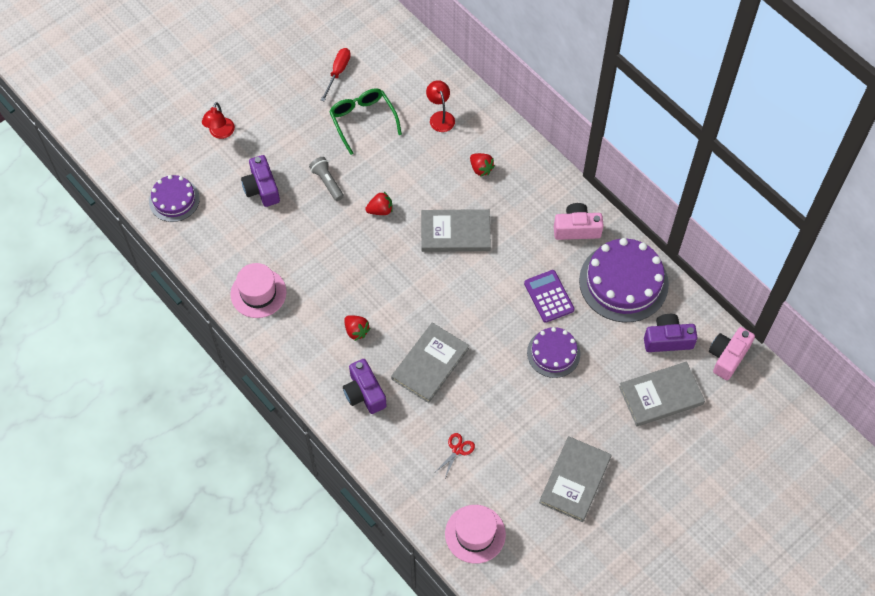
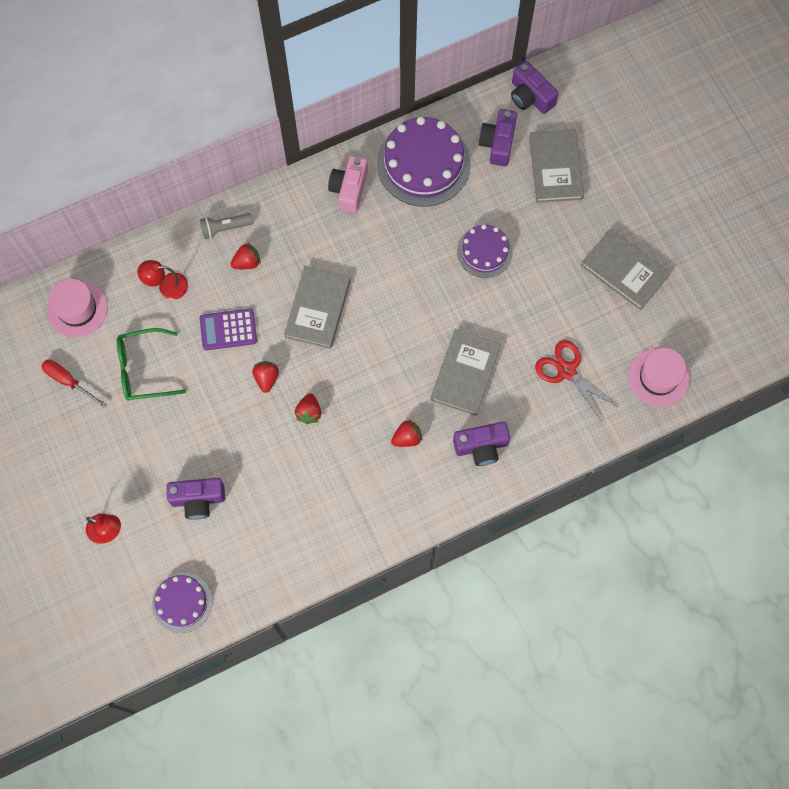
camera: 75 degrees left, 10 degrees up
(258, 293) = (332, 531): pink hat -> pink hat (77, 309)
(327, 182) = (213, 426): grey flashlight -> grey flashlight (225, 228)
(359, 249) = (309, 412): none -> red strawberry
(430, 364) = (465, 373): grey book -> grey book turned 60 degrees clockwise
(457, 450) = (566, 371): red scissors -> red scissors, size x1.73
(549, 296) = (420, 238): purple calculator -> purple calculator (228, 329)
(727, 357) = (530, 96): pink camera -> purple camera

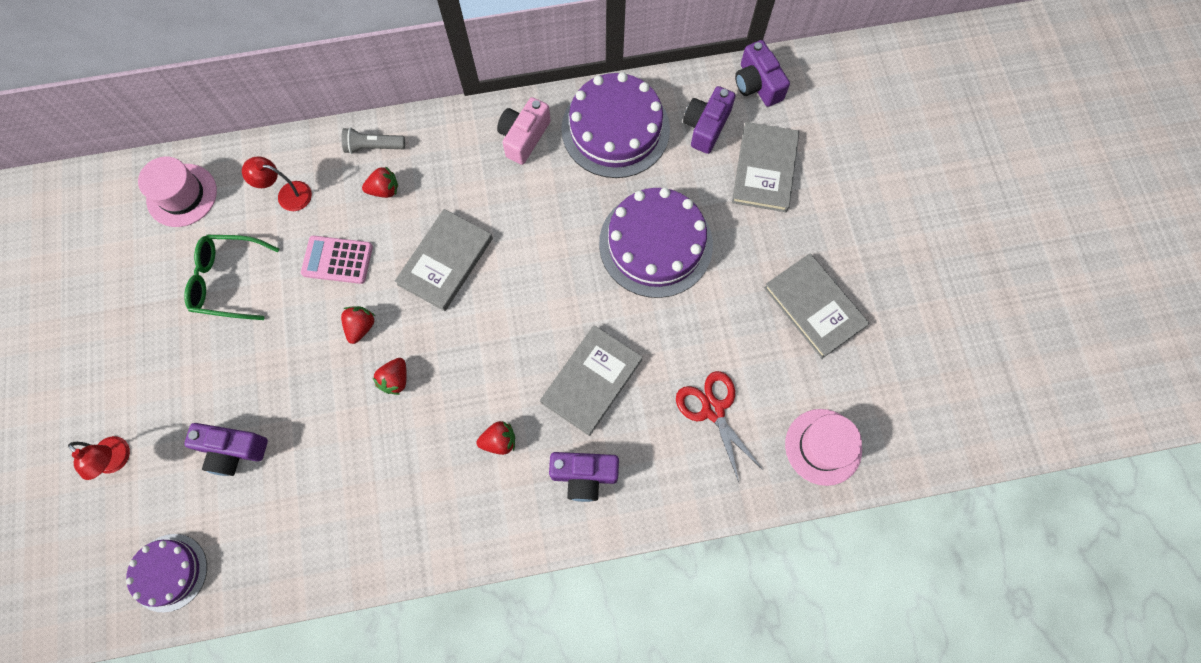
camera: 15 degrees right, 0 degrees up
(68, 381) = (141, 273): red screwdriver -> none
(228, 329) = (337, 260): purple calculator -> pink calculator
(484, 251) = (655, 244): purple cake -> purple cake, size x1.71

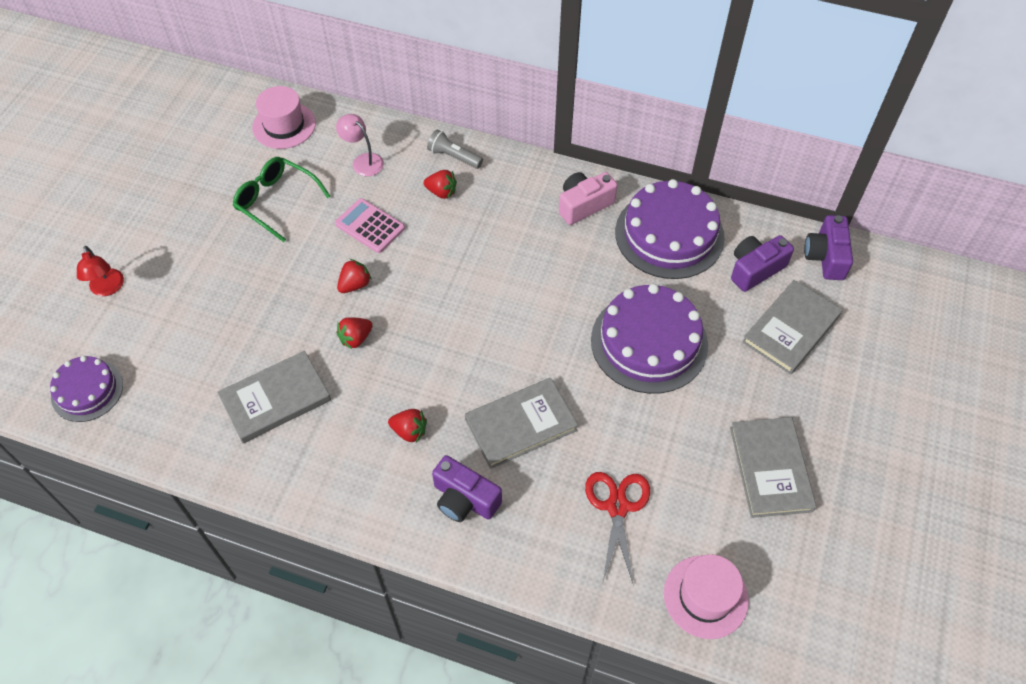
camera: 30 degrees right, 15 degrees down
(233, 450) = (195, 326): purple camera -> none
(287, 194) = (363, 161): red lamp -> pink lamp
(445, 261) = (456, 269): grey book -> grey book (275, 399)

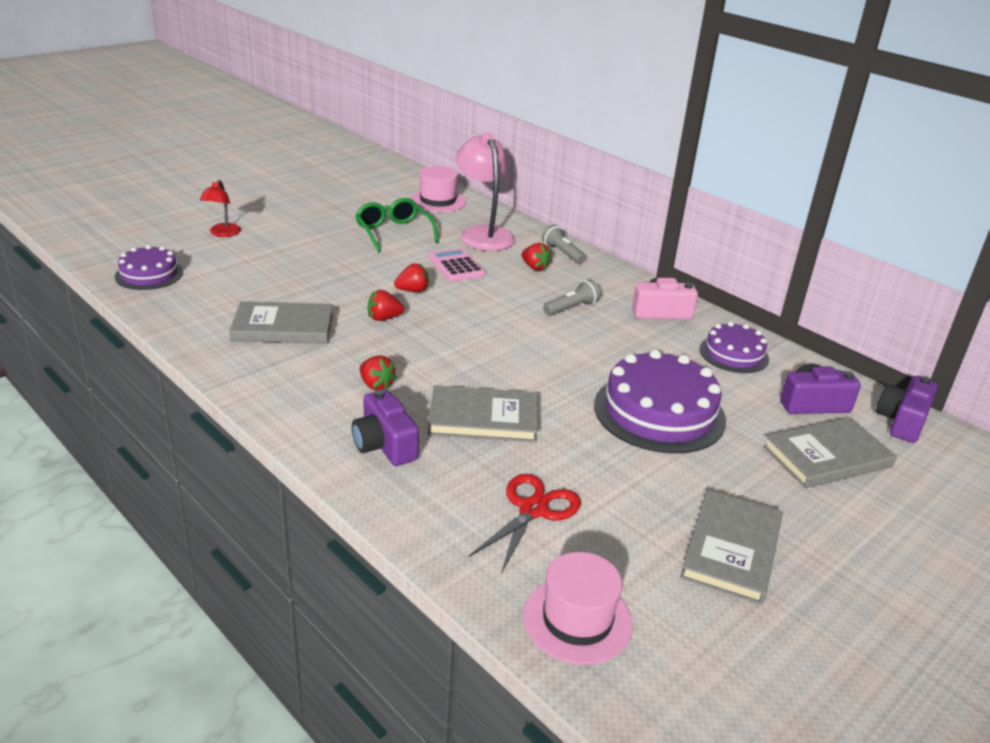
camera: 25 degrees right, 25 degrees down
(363, 161) = (483, 234): pink lamp -> pink lamp, size x1.87
(508, 238) = (571, 308): none -> grey flashlight
(669, 234) = (734, 354): purple cake -> purple cake, size x0.58

